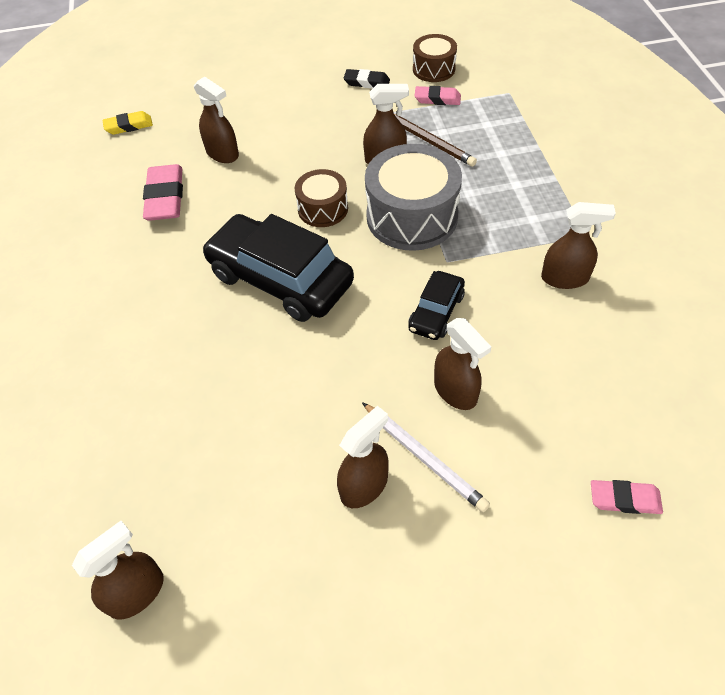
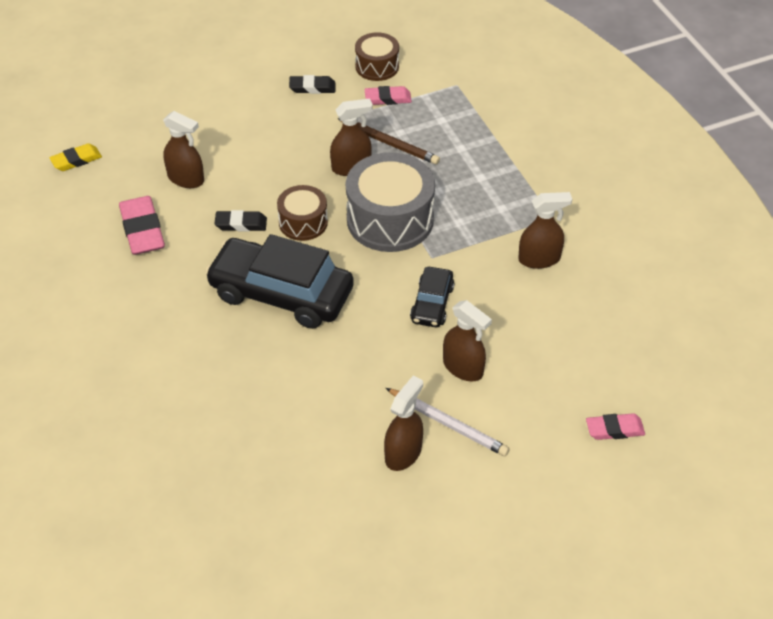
camera: 15 degrees left, 5 degrees down
(137, 592) = (236, 562): brown spray bottle -> none
(261, 203) = (241, 224): none -> black eraser

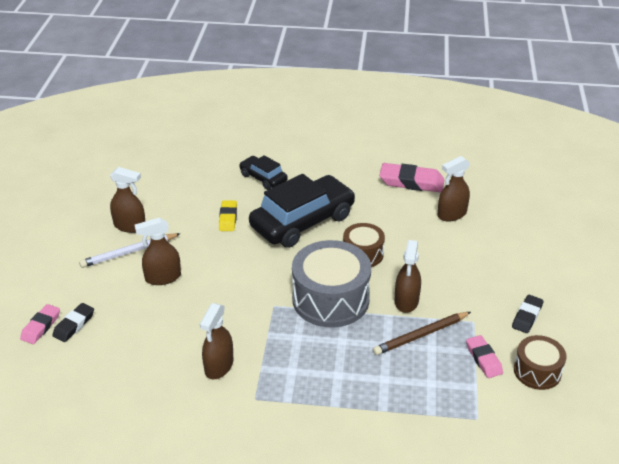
camera: 120 degrees right, 10 degrees down
(76, 160) = (505, 173): yellow eraser -> yellow eraser (228, 218)
(241, 224) = (384, 225): black eraser -> black eraser (74, 325)
(388, 98) = (483, 359): pink eraser -> pink eraser turned 45 degrees counterclockwise
(403, 453) = (130, 226): brown spray bottle -> brown spray bottle turned 45 degrees counterclockwise
(432, 304) = (230, 286): black car -> black car (263, 178)

